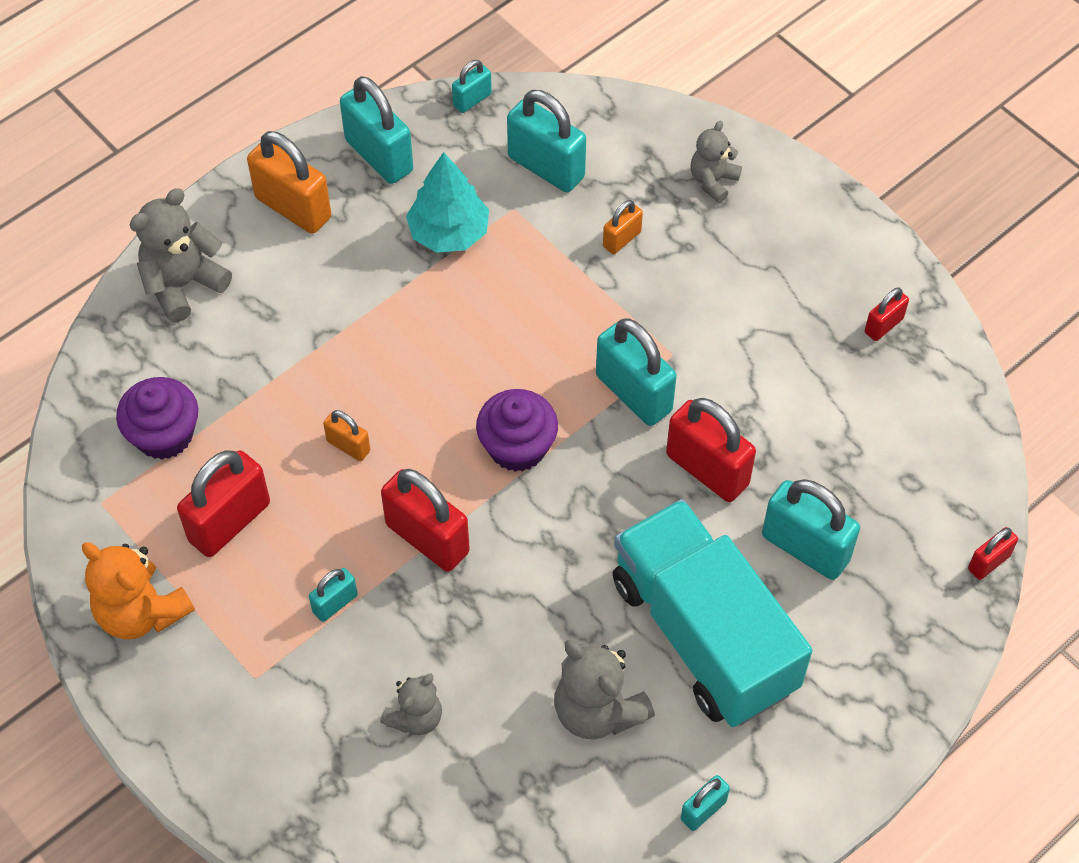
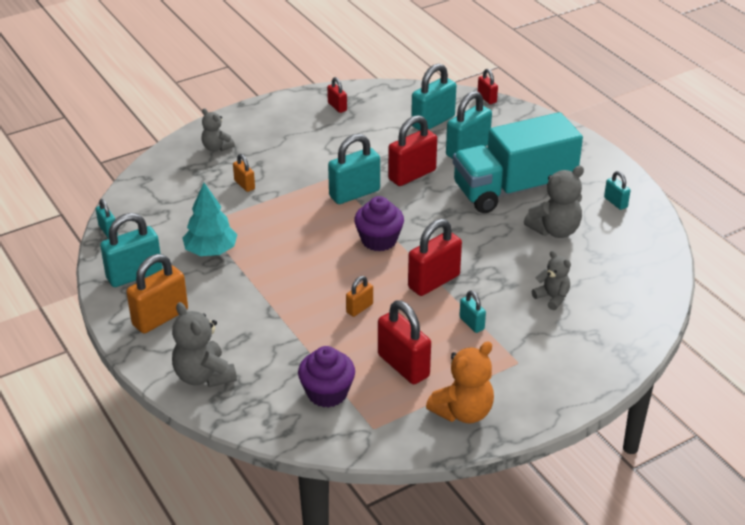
camera: 80 degrees left, 20 degrees down
(546, 167) = (177, 207): turquoise padlock -> turquoise padlock (433, 121)

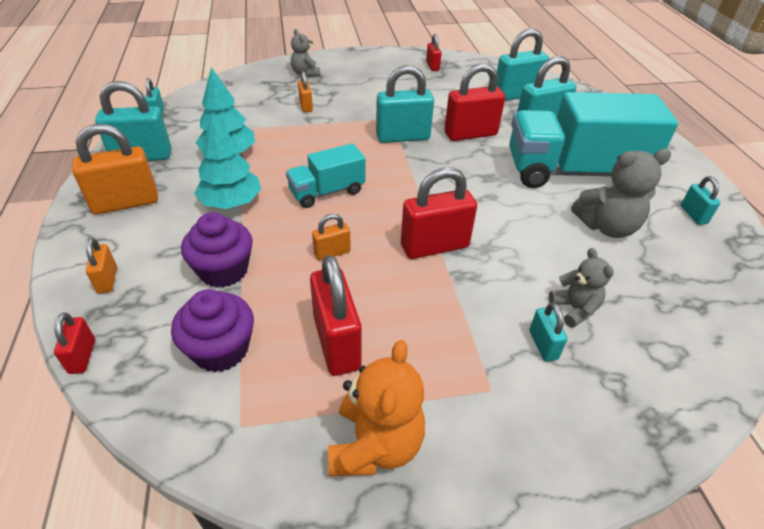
camera: 20 degrees right, 5 degrees up
(204, 376) = (107, 280): grey teddy bear -> orange padlock
(250, 293) = (231, 203): none -> turquoise tree
(322, 262) = (327, 192): none -> turquoise truck
(379, 240) = (400, 186): purple cupcake -> purple cupcake (223, 270)
(463, 412) = (375, 445): orange teddy bear -> orange teddy bear turned 60 degrees counterclockwise
(471, 323) = (454, 312): turquoise padlock -> turquoise padlock (543, 345)
(487, 98) = (579, 88): red padlock -> red padlock (82, 356)

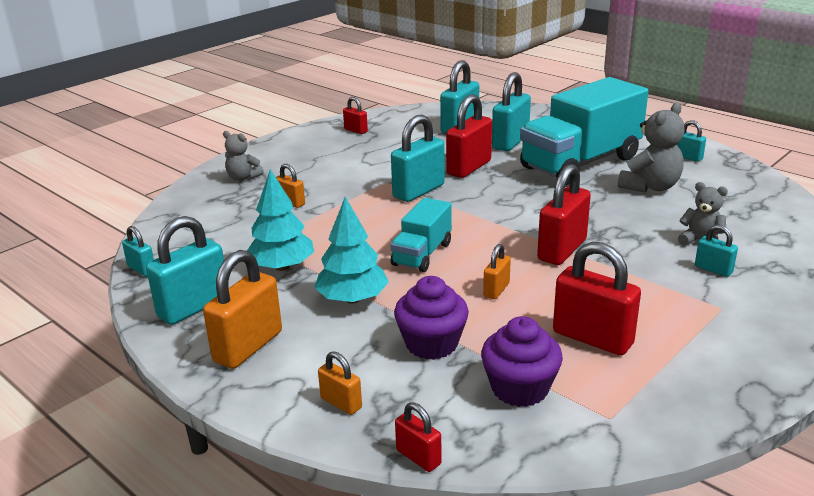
camera: 35 degrees left, 15 degrees down
(375, 445) = (706, 373): orange teddy bear -> none

